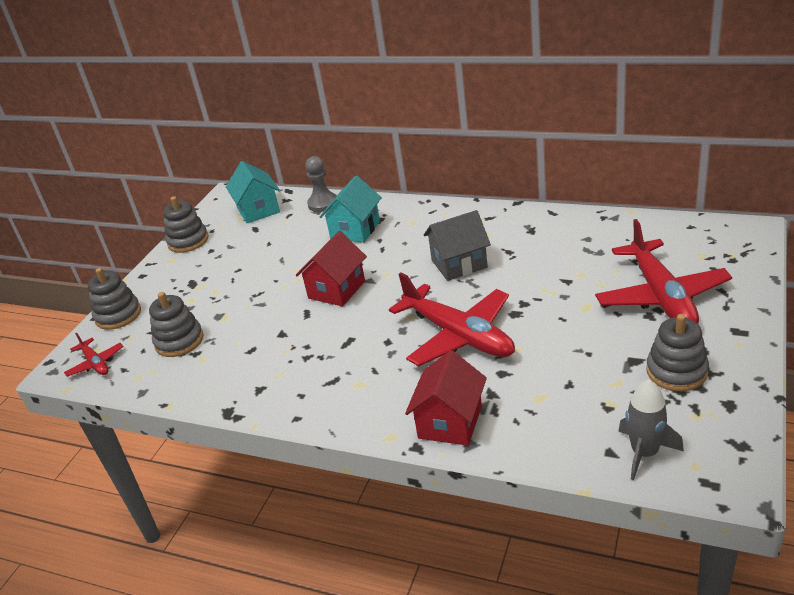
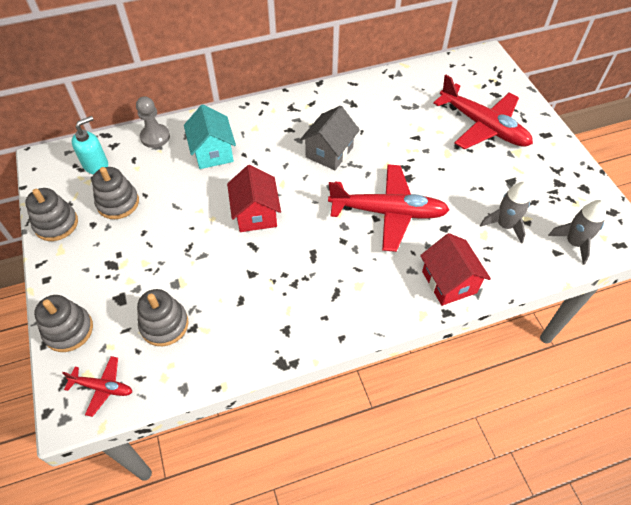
camera: 45 degrees left, 20 degrees up
(258, 210) = (96, 165): turquoise house -> turquoise soap dispenser
(575, 399) = (505, 225): none -> grey rocket
(676, 371) = (540, 178): grey stacking toy -> grey stacking toy (118, 203)

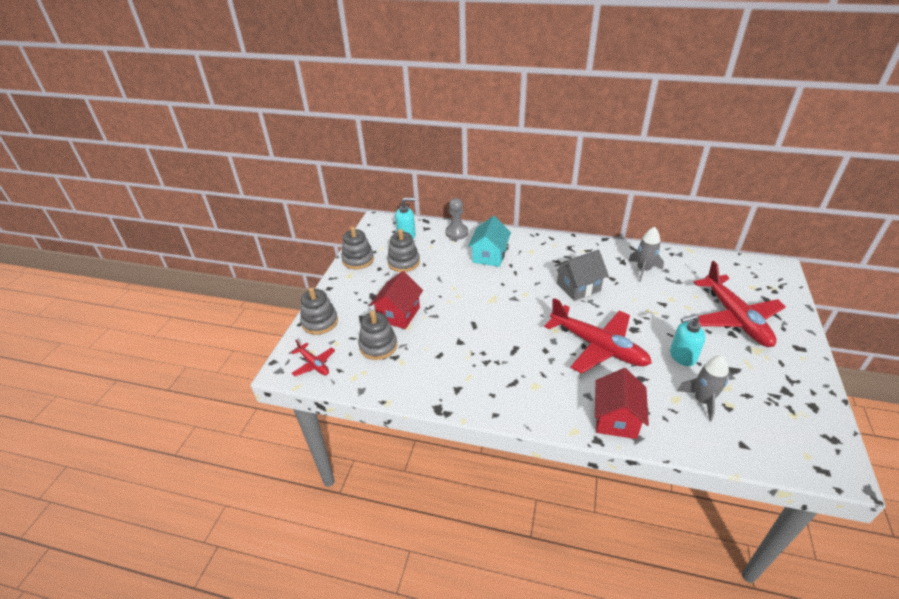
camera: 35 degrees right, 15 degrees down
(256, 214) = (491, 305): red house -> red house (398, 314)
(464, 187) = (682, 356): none -> turquoise soap dispenser
(574, 243) = (768, 445): grey rocket -> grey rocket (643, 270)

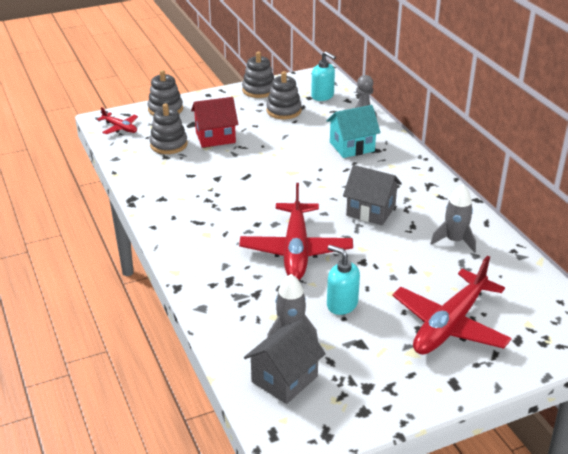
camera: 50 degrees right, 5 degrees down
(314, 364) = (120, 128): red plane -> red plane turned 60 degrees counterclockwise
(616, 419) = (212, 289): red house -> none
(757, 431) = (284, 379): none -> grey house

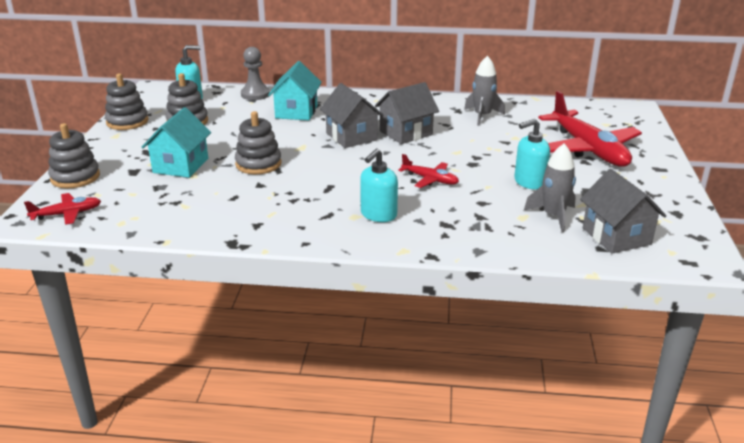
camera: 60 degrees left, 5 degrees down
(169, 144) = (154, 194): grey stacking toy -> grey stacking toy (258, 164)
(215, 137) = (181, 165): red house -> turquoise house
(217, 244) = (378, 215): none -> turquoise soap dispenser
(296, 250) = (430, 179): red plane -> red plane, size x0.48
(334, 187) = (351, 136): none -> grey house

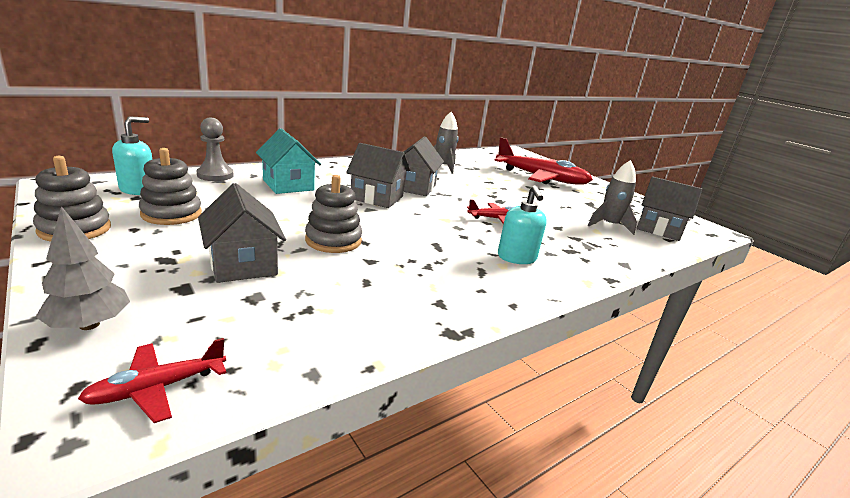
camera: 45 degrees left, 5 degrees down
(66, 214) = (158, 388): red plane -> red plane turned 150 degrees counterclockwise
(75, 177) = (89, 324): grey stacking toy -> grey tree
(181, 165) = (243, 264): turquoise house -> grey house
(529, 182) = (554, 206): turquoise soap dispenser -> none

